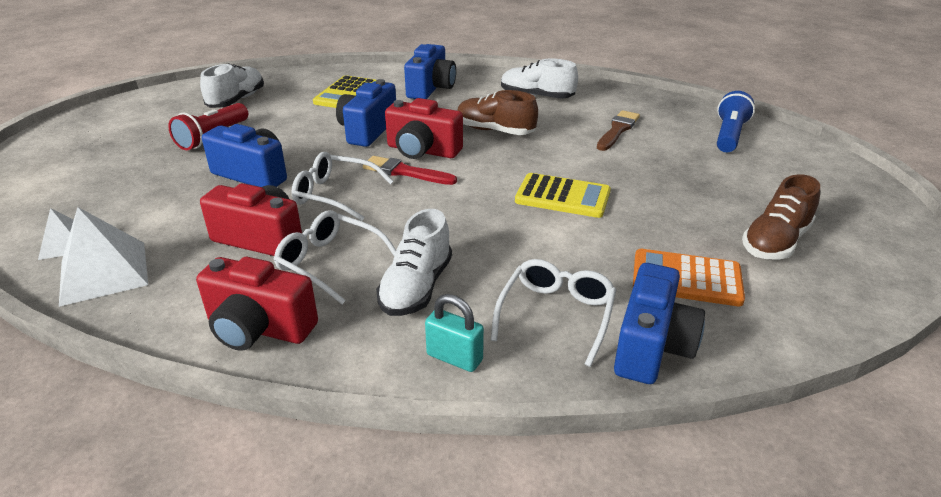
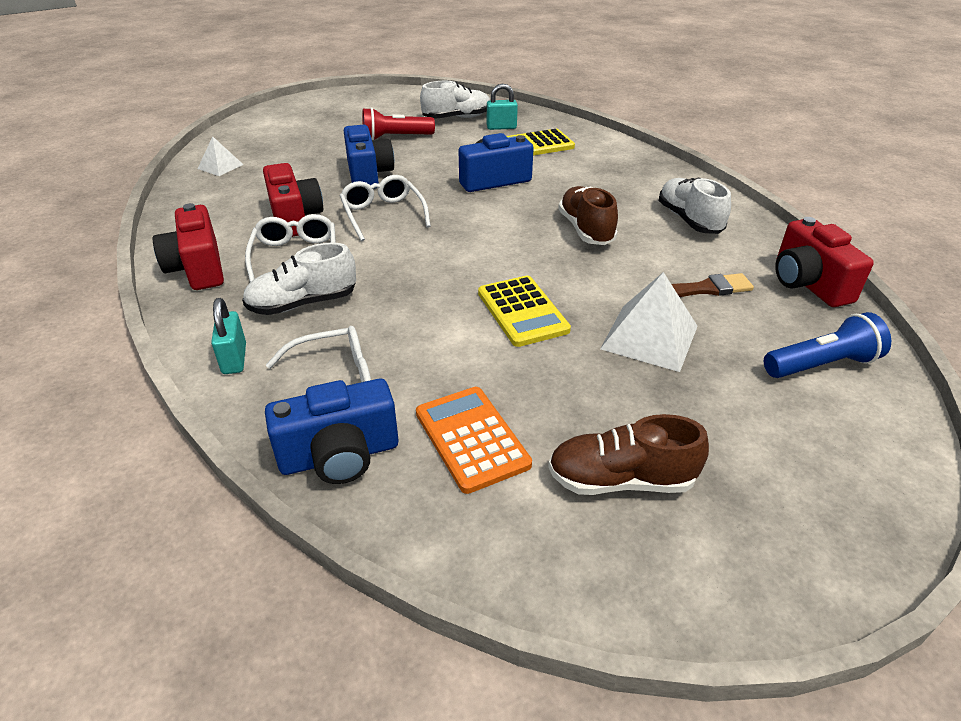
camera: 50 degrees right, 5 degrees up
(104, 272) = (205, 192): white pyramid -> white pyramid (649, 337)
(291, 92) = (501, 127): none -> turquoise padlock
(405, 172) = (454, 224): red brush -> none
(422, 150) = (498, 215): red camera -> red camera (808, 283)
(431, 88) = (609, 169): blue camera -> none

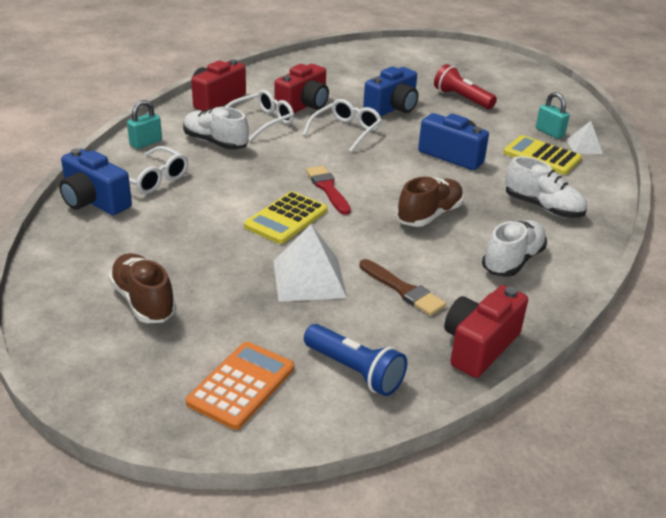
camera: 55 degrees right, 5 degrees down
(220, 166) = (334, 60): white pyramid -> white pyramid (584, 146)
(457, 118) = (535, 110): white shoe -> white shoe (543, 207)
(471, 438) = (140, 238): orange calculator -> orange calculator (241, 385)
(486, 265) = (328, 189): none -> red brush

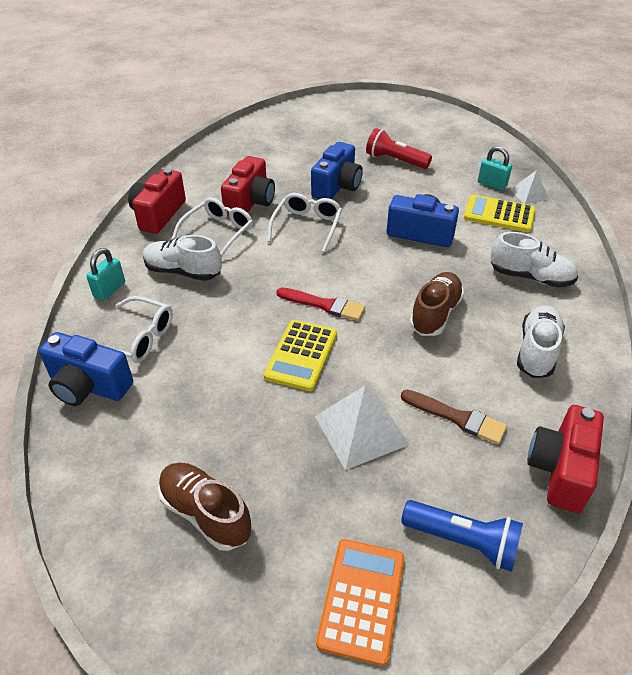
camera: 15 degrees left, 10 degrees up
(328, 189) = (324, 305): red brush -> red brush turned 150 degrees clockwise

